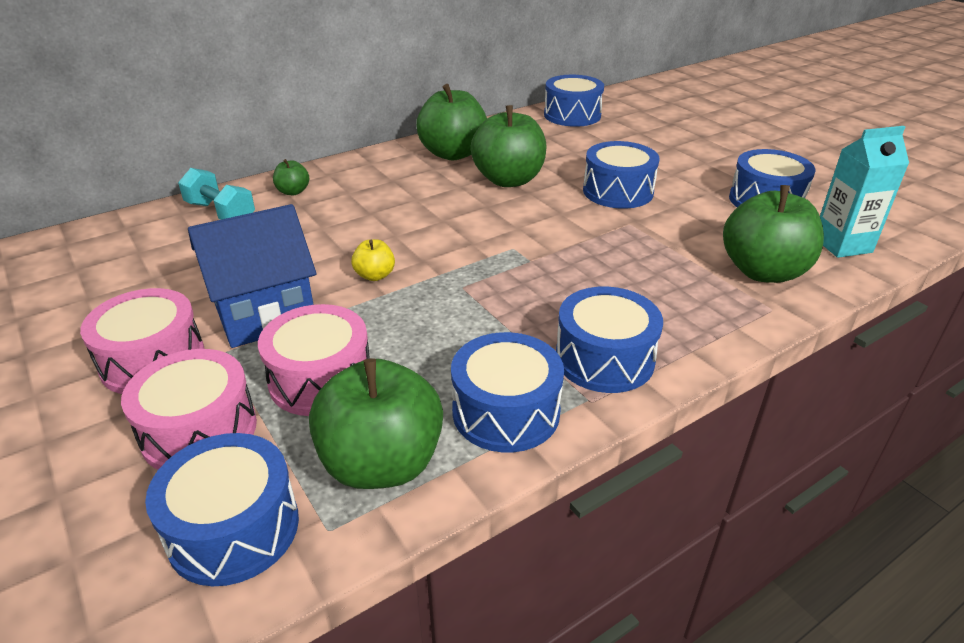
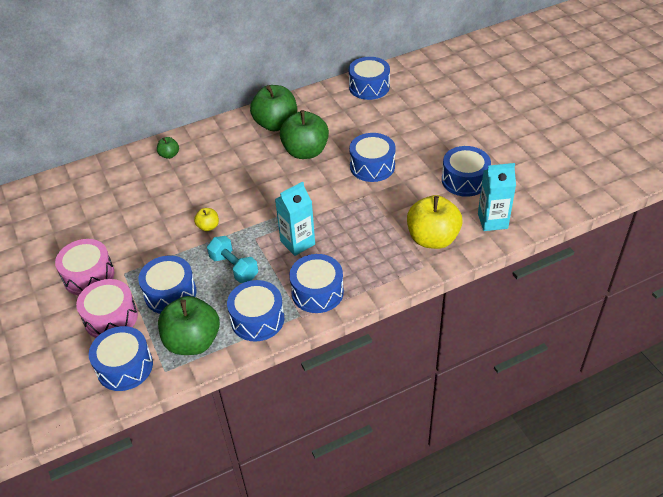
camera: 10 degrees right, 10 degrees up
(221, 213) = (125, 171): turquoise dumbbell -> turquoise dumbbell (234, 267)
(265, 314) = (146, 249): blue house -> none
(321, 379) = (170, 293): pink drum -> blue drum
(539, 289) = (297, 243): none -> turquoise carton
(763, 271) = (432, 239): green apple -> yellow apple

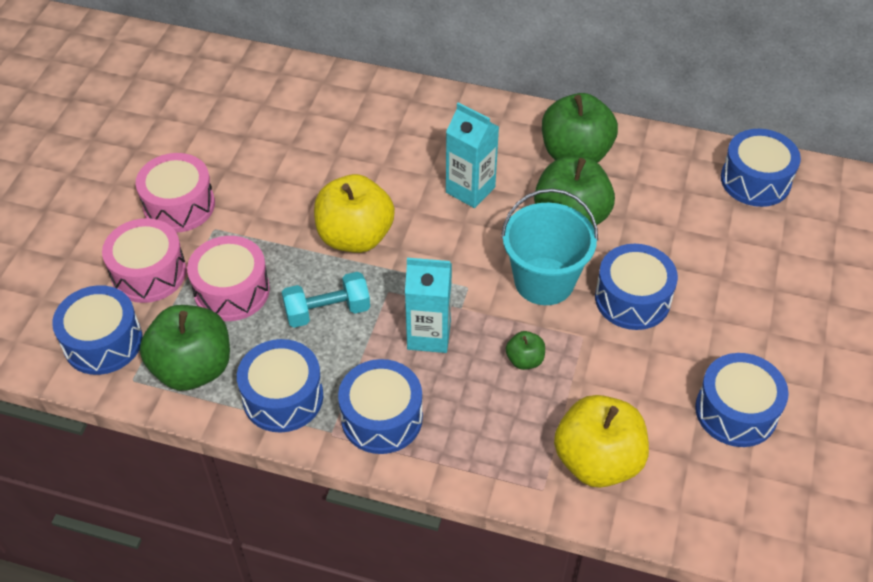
camera: 40 degrees right, 5 degrees up
(169, 155) = (410, 112): green apple -> green apple (524, 360)
(170, 293) = (232, 291): blue drum -> pink drum
(208, 226) = (355, 237): yellow apple -> yellow apple, size x2.18
(234, 267) = (327, 311): turquoise dumbbell -> turquoise dumbbell turned 75 degrees clockwise
(324, 185) = (544, 281): none -> turquoise bucket
(492, 221) = (707, 500): turquoise carton -> turquoise carton (470, 190)

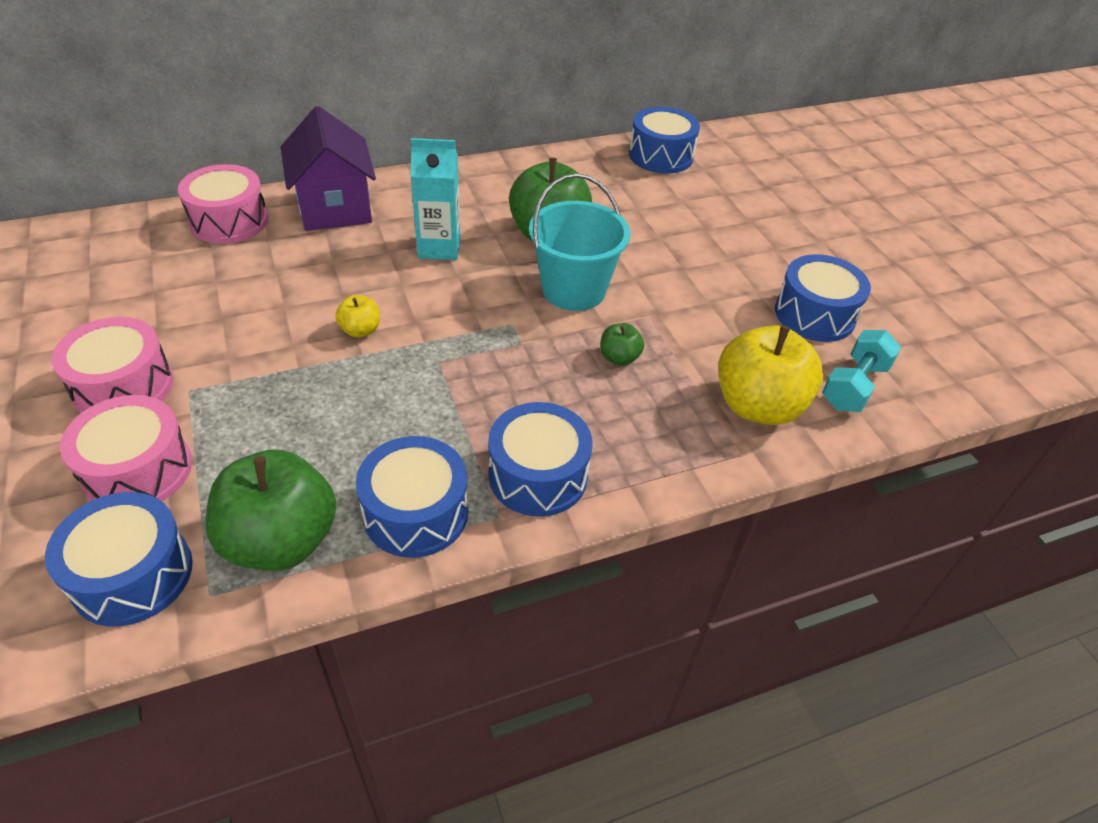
camera: 40 degrees left, 5 degrees down
(232, 291) = (263, 439): pink drum -> pink drum (229, 221)
(327, 311) = (391, 408): turquoise dumbbell -> turquoise dumbbell (854, 386)
(355, 237) = (360, 330): yellow apple -> yellow apple, size x0.46
(420, 115) = (335, 208): none -> purple house
(429, 335) = (514, 380): turquoise carton -> none
(575, 154) = (506, 188): green apple -> none
(632, 299) = (657, 271): blue drum -> none

